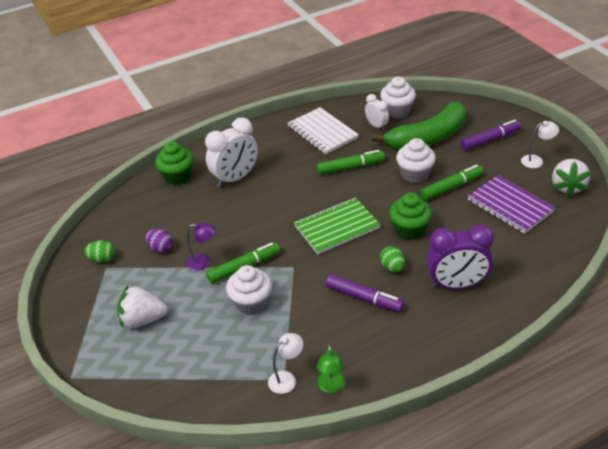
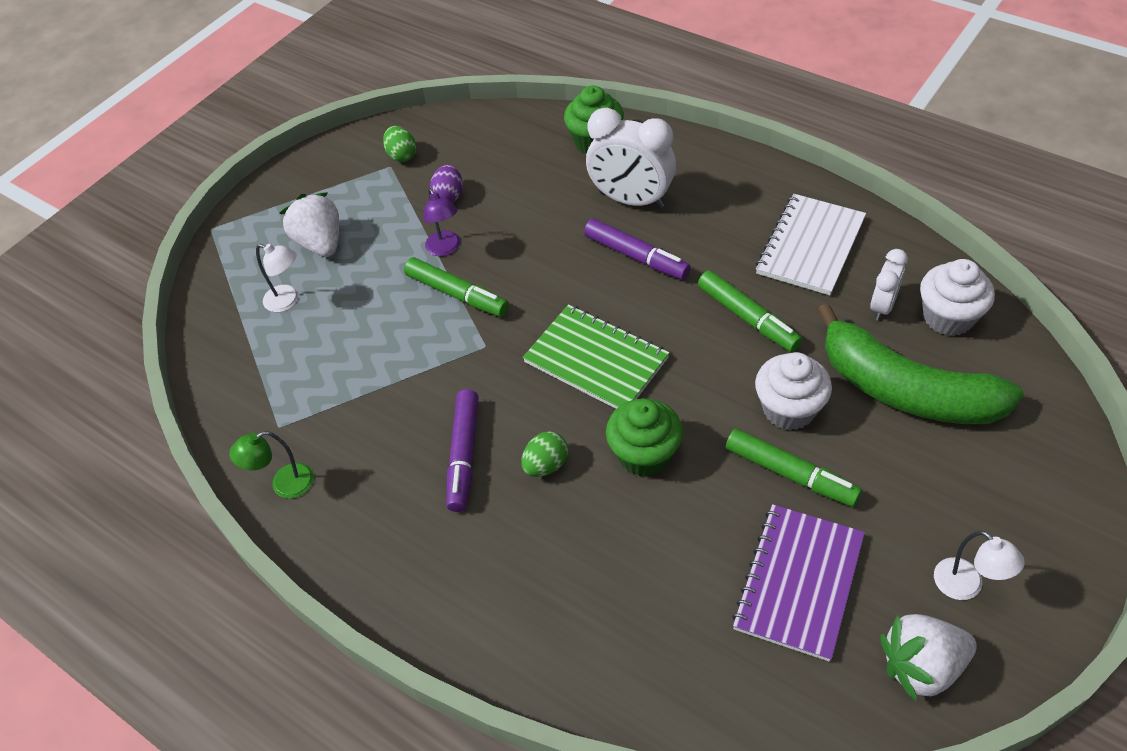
camera: 65 degrees right, 10 degrees up
(251, 303) = (395, 333): white cupcake -> none
(287, 378) = (280, 430): white lamp -> white lamp (288, 301)
(457, 285) = (551, 567): purple clock -> none
(490, 140) = (973, 487): purple marker -> purple marker (636, 256)

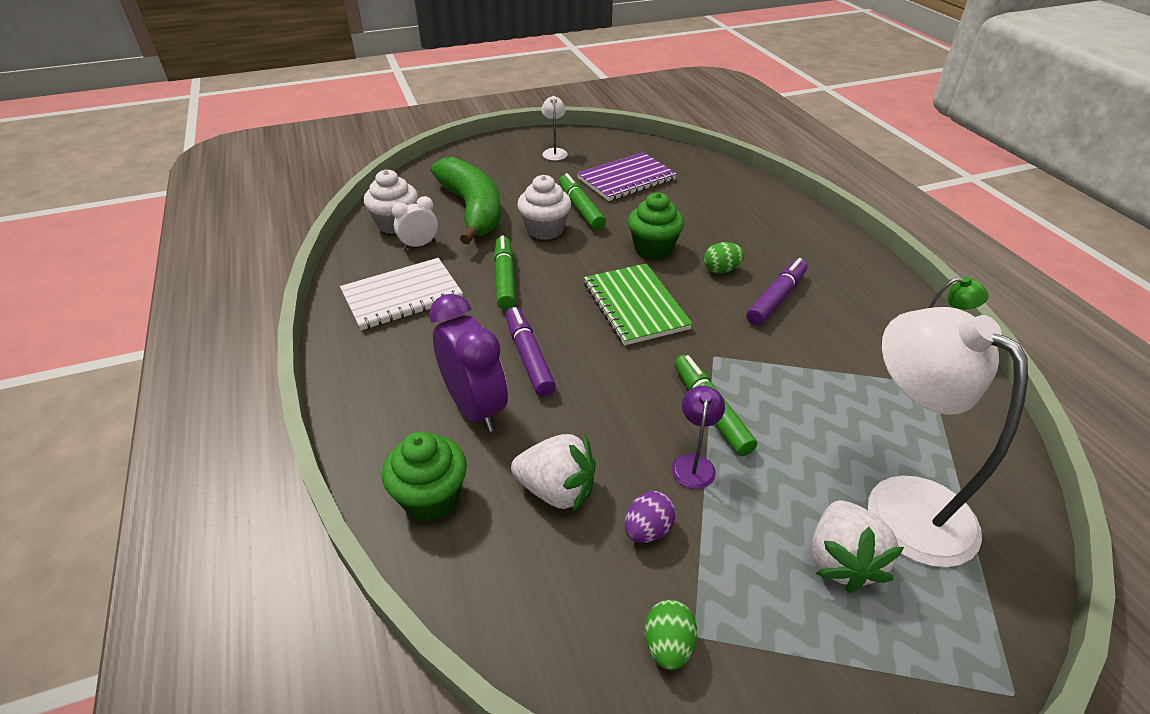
camera: 150 degrees left, 10 degrees down
(288, 301) = (902, 503): white lamp -> white lamp, size x2.28
(631, 200) = (475, 407): white clock -> purple clock
(921, 666) = (605, 144): white strawberry -> white strawberry (557, 490)

